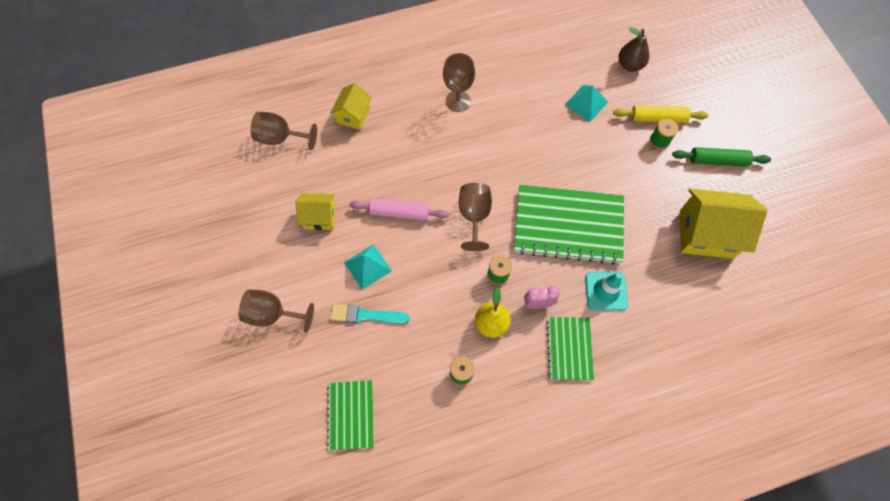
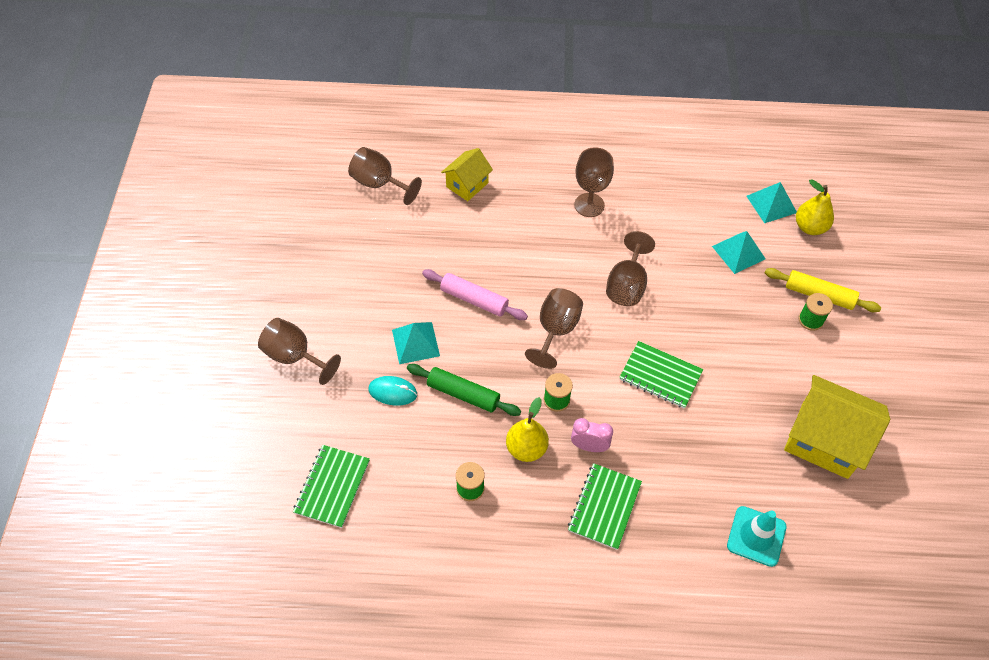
camera: 20 degrees right, 10 degrees down
(320, 217) = (386, 276): yellow house -> none
(366, 315) = (393, 392): turquoise brush -> turquoise mouse
(513, 159) = (627, 285): none -> brown goblet
(568, 225) = (660, 376): green notebook -> green notebook, size x0.55
(595, 55) = (771, 204): none -> turquoise pyramid
(606, 291) = (674, 461): turquoise traffic cone -> turquoise traffic cone (756, 536)
(630, 65) = (809, 227): brown pear -> yellow pear
(718, 161) = (874, 365): green rolling pin -> green rolling pin (463, 394)

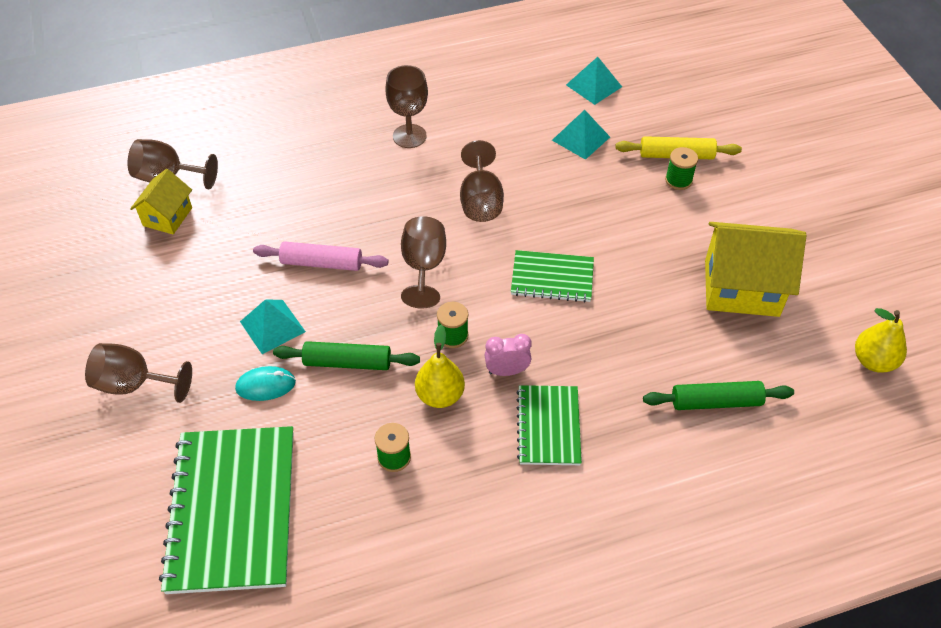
camera: 20 degrees left, 5 degrees down
(332, 487) = (232, 510): green notebook -> green notebook, size x1.83
(467, 185) = (269, 152): yellow house -> yellow house (167, 217)
(756, 536) = (716, 402): turquoise traffic cone -> green rolling pin
(809, 227) = (640, 96): yellow pear -> yellow pear (873, 361)

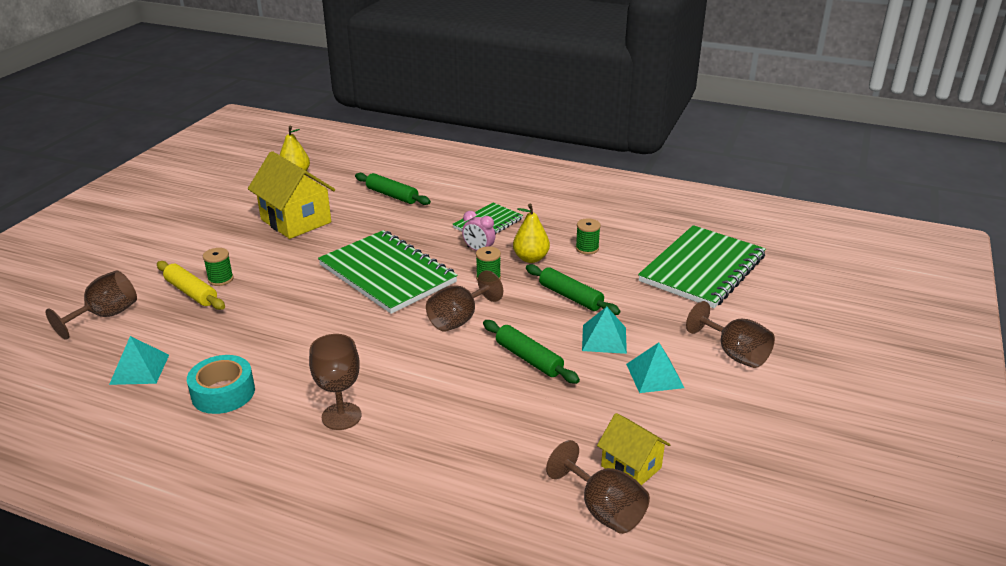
camera: 140 degrees left, 20 degrees down
(167, 217) = (631, 467): yellow house -> yellow house turned 75 degrees clockwise
(266, 385) = (637, 310): turquoise mouse -> none
(322, 263) = (529, 358): pink rolling pin -> green rolling pin
(481, 201) = (363, 336): brown goblet -> brown goblet (106, 316)
(511, 104) = (223, 393): none -> turquoise tape
(552, 278) = (387, 274): green notebook -> green notebook, size x1.83
(581, 138) = (225, 337): turquoise pyramid -> turquoise pyramid (655, 375)

